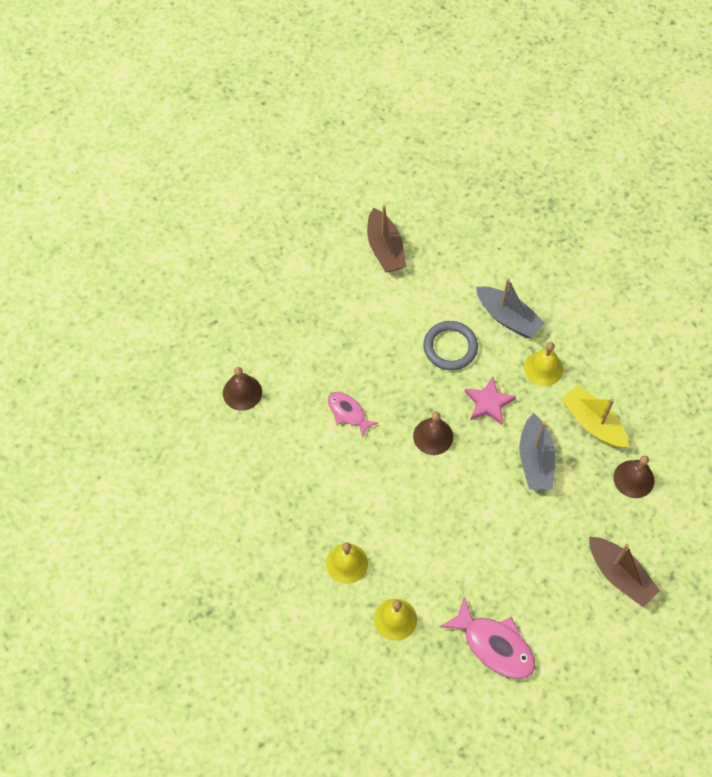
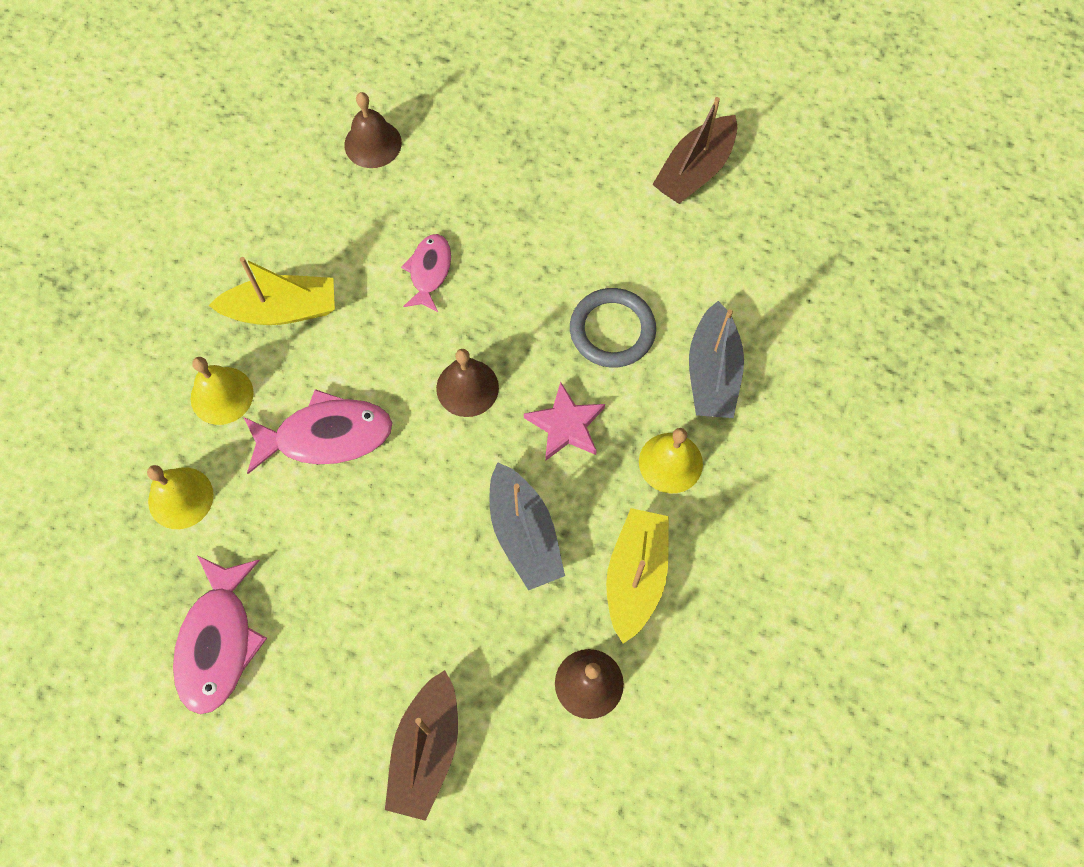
camera: 55 degrees right, 5 degrees up
(315, 501) = (282, 310): none -> yellow boat
(411, 523) = (326, 436): none -> pink fish
(535, 460) = (524, 534): grey boat -> grey boat turned 75 degrees counterclockwise

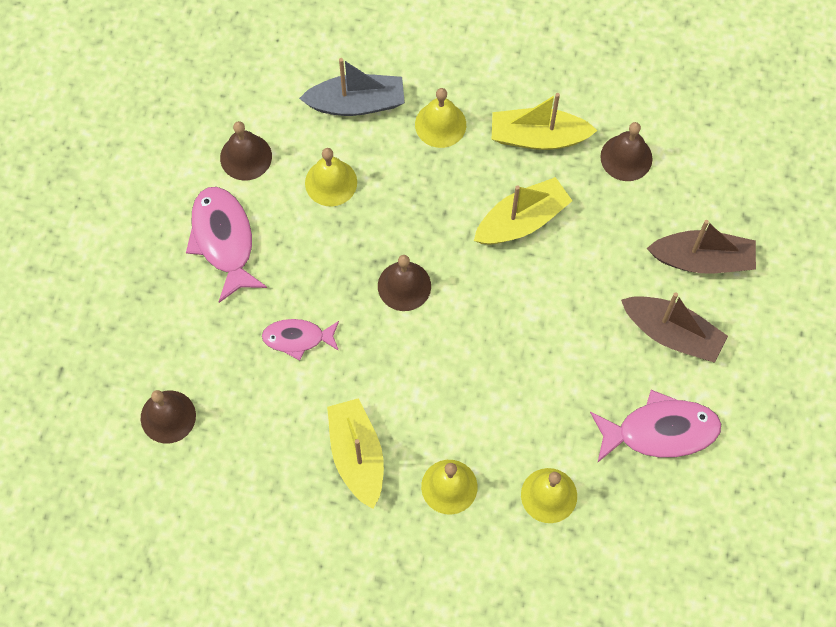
camera: 100 degrees left, 0 degrees up
(326, 436) = (469, 389): pink fish -> pink fish (223, 240)
(524, 534) = (521, 221): grey boat -> yellow boat
(565, 425) = (423, 205): pink star -> none
(612, 330) = (331, 182): grey ring -> yellow bell
(659, 248) = (246, 157): none -> brown bell
(695, 170) = (162, 138): brown boat -> brown boat (672, 334)

